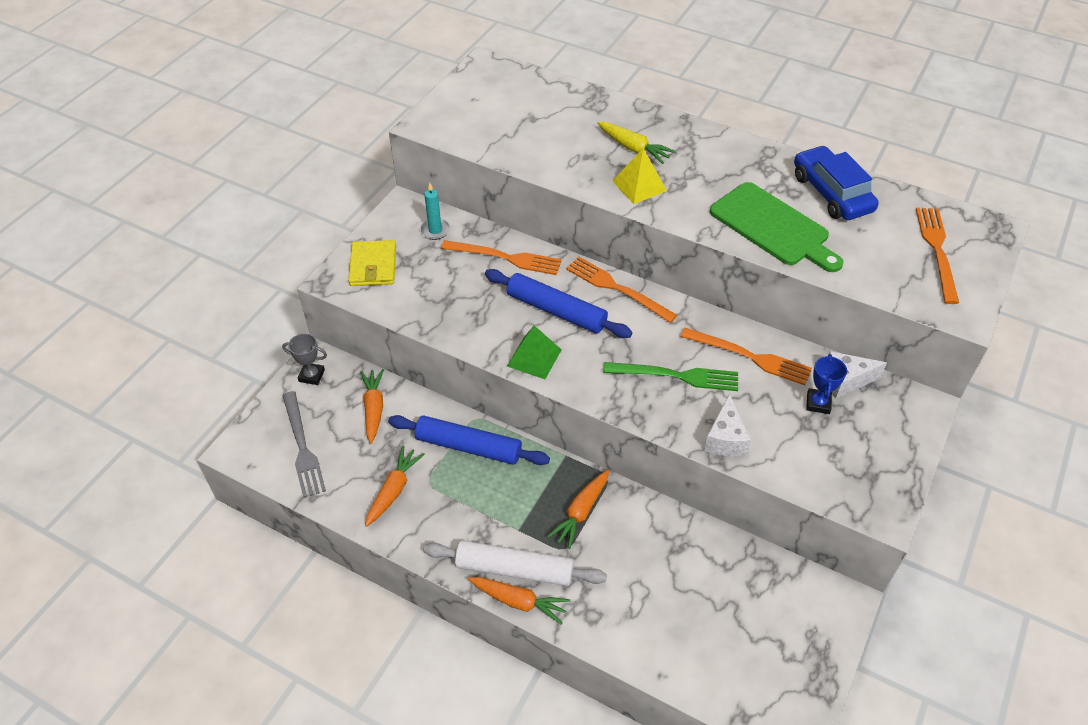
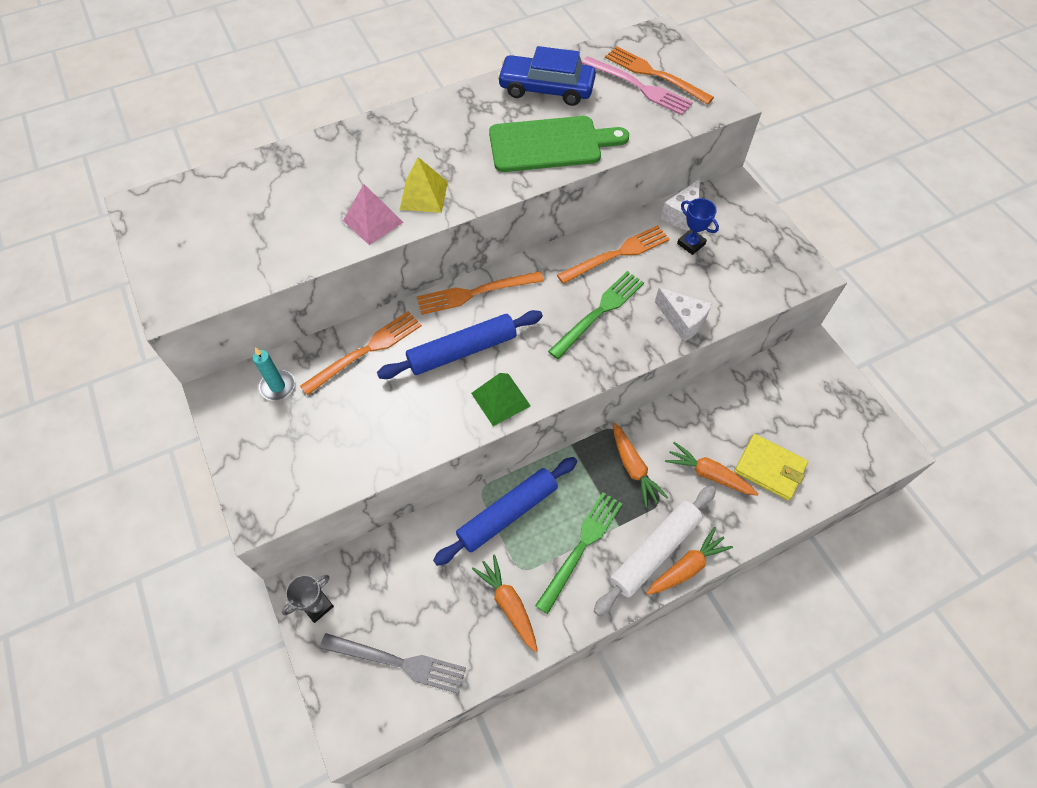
camera: 55 degrees left, 10 degrees up
(373, 266) = (273, 466): yellow wallet -> yellow wallet (770, 468)
(374, 409) = (404, 570): orange carrot -> orange carrot (708, 474)
(478, 513) = (581, 547): none -> green fork
(586, 174) = (373, 221): none -> pink pyramid
(633, 148) = (374, 171): yellow carrot -> none
(908, 248) = (639, 87): none -> pink fork

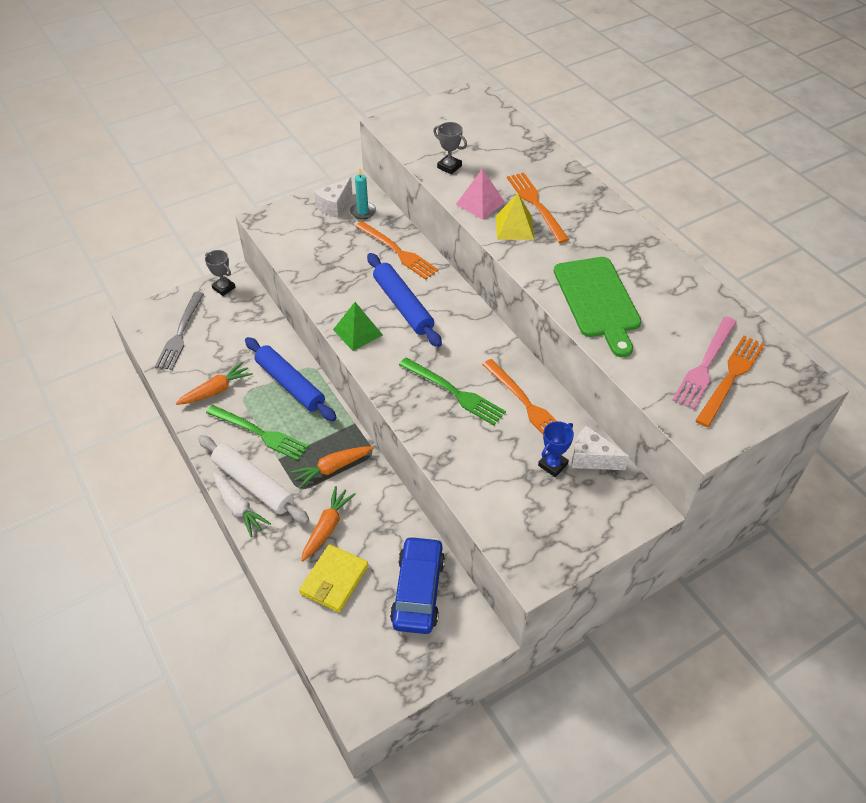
camera: 85 degrees right, 10 degrees down
(292, 245) = (449, 167): none -> grey trophy
(475, 293) = (464, 308): orange fork -> orange fork (536, 205)
(546, 89) = (676, 294): blue car -> blue car (418, 591)
(682, 321) = (452, 456): white cheese -> white cheese (334, 206)
(687, 567) = (238, 508): orange carrot -> white carrot

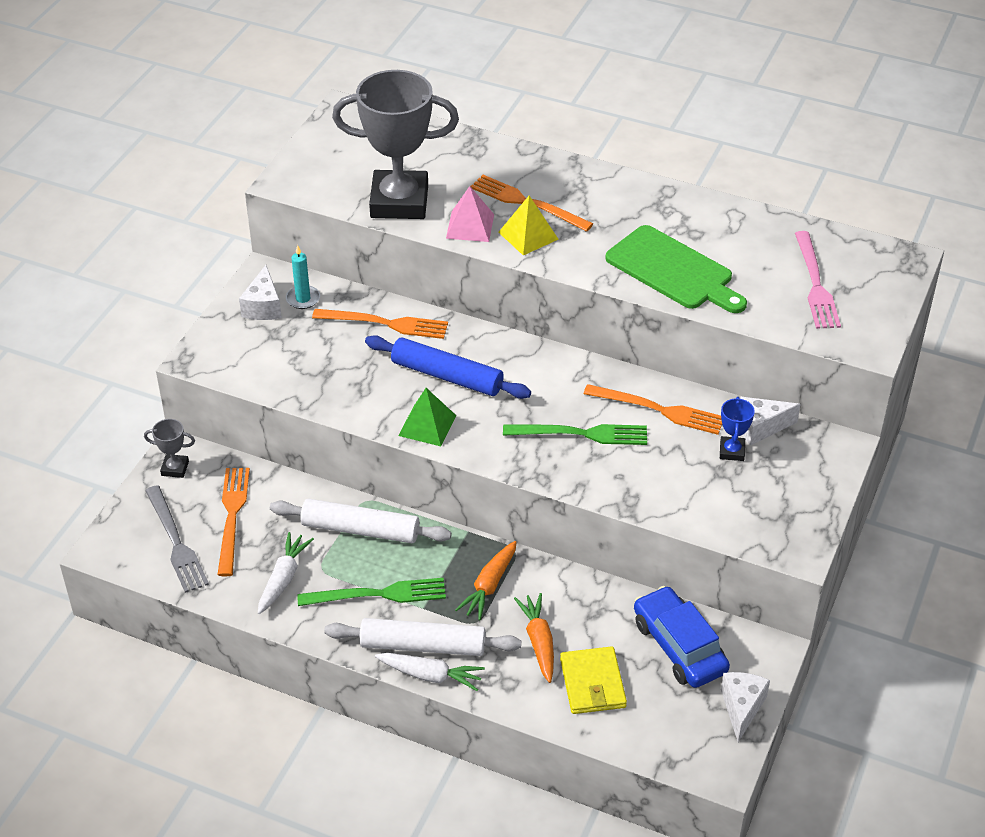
camera: 35 degrees left, 5 degrees down
(216, 390) = (283, 578): orange carrot -> white carrot
(290, 384) = (360, 529): blue rolling pin -> white rolling pin
(420, 667) = (742, 708): none -> white cheese
(449, 167) = (399, 202): grey trophy -> grey trophy, size x2.42
(731, 377) = (845, 284): orange fork -> orange fork (232, 516)

